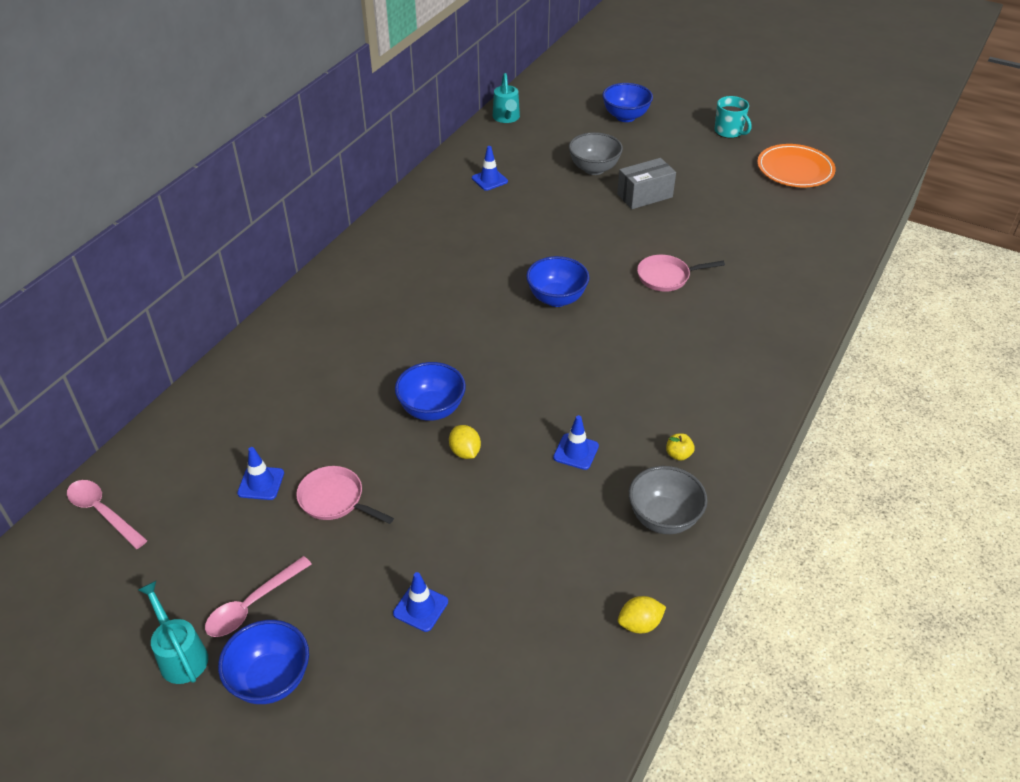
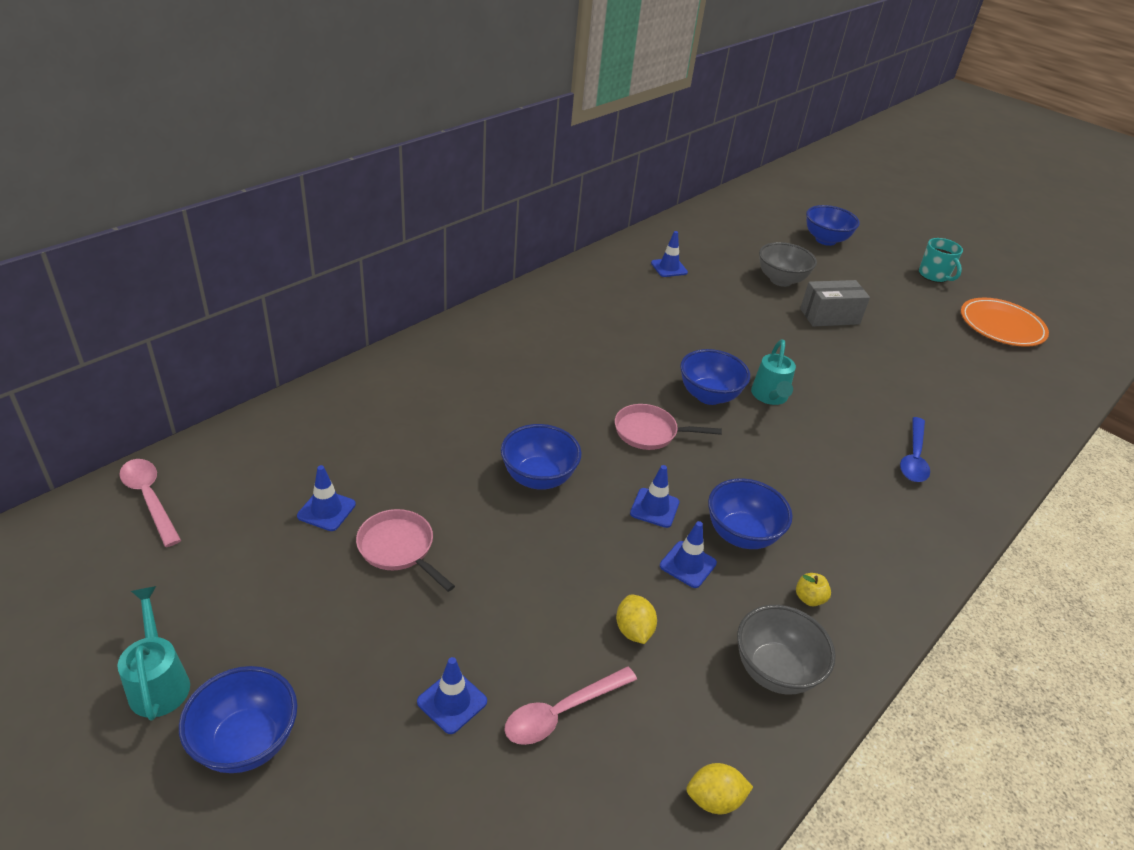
camera: 10 degrees right, 5 degrees down
(252, 604) = (263, 644): pink spoon -> pink spoon (561, 712)
(465, 452) = (561, 533): yellow lemon -> yellow lemon (633, 630)
(506, 118) = (702, 217): turquoise watering can -> turquoise watering can (770, 397)
(536, 411) = (654, 508): none -> blue traffic cone
(613, 416) = (741, 535): none -> blue bowl
(666, 277) = (836, 401): pink pan -> pink pan (649, 432)
(740, 313) = (913, 457): none -> blue spoon

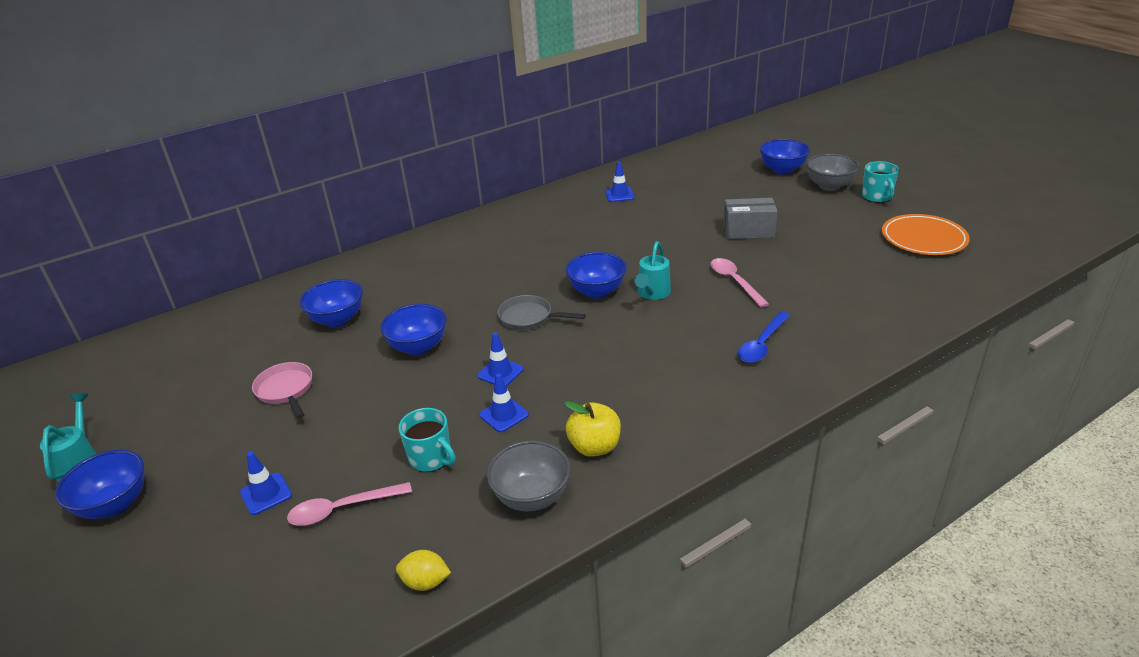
camera: 20 degrees right, 5 degrees down
(150, 499) = (136, 349): pink spoon -> pink spoon (734, 282)
(326, 510) = (249, 362): blue traffic cone -> none
(633, 630) = (431, 458): yellow lemon -> turquoise mug
(649, 432) = (529, 317): pink pan -> grey pan
(741, 535) = (563, 396): blue bowl -> blue bowl (338, 320)
(781, 280) = (718, 203): grey bowl -> grey bowl (829, 186)
(809, 598) = (594, 447): yellow apple -> yellow apple, size x1.84

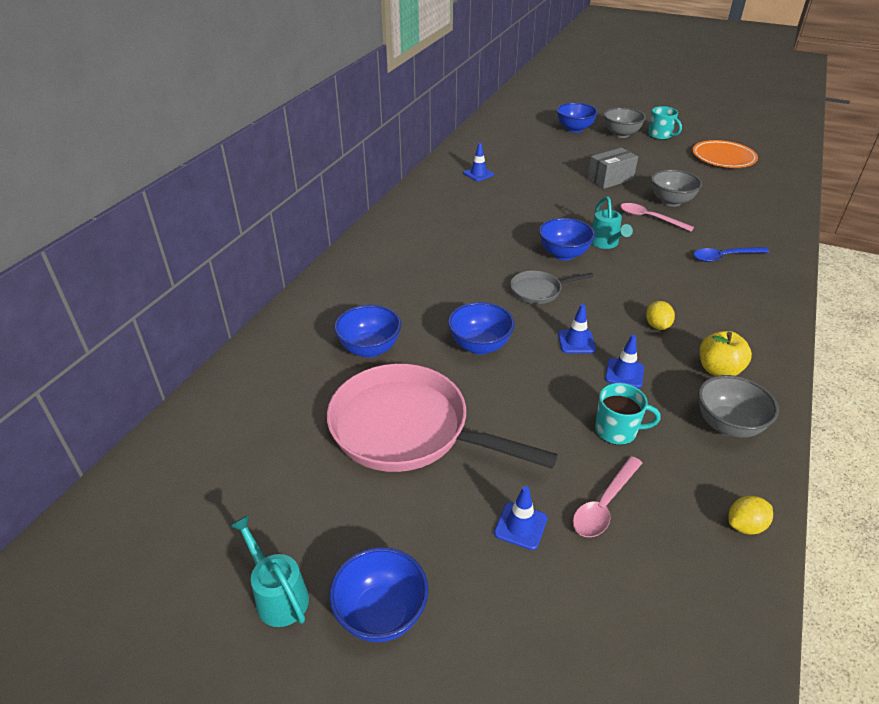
camera: 35 degrees left, 5 degrees up
(286, 390) = (408, 429): pink pan -> pink pan, size x2.15
(594, 385) = (657, 325): none -> yellow lemon
(762, 344) = (724, 257): blue spoon -> blue spoon turned 75 degrees clockwise
(785, 271) = (671, 201): none -> grey bowl

